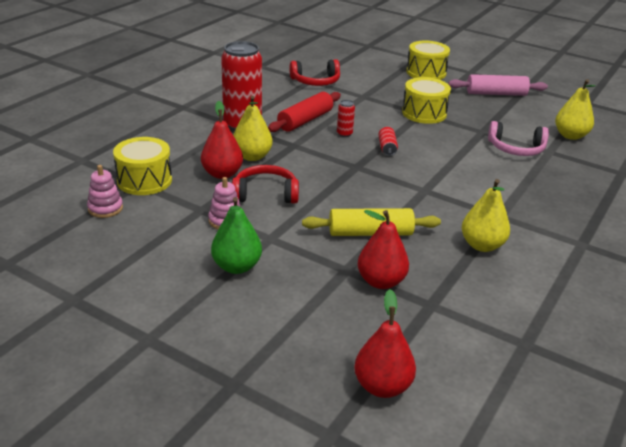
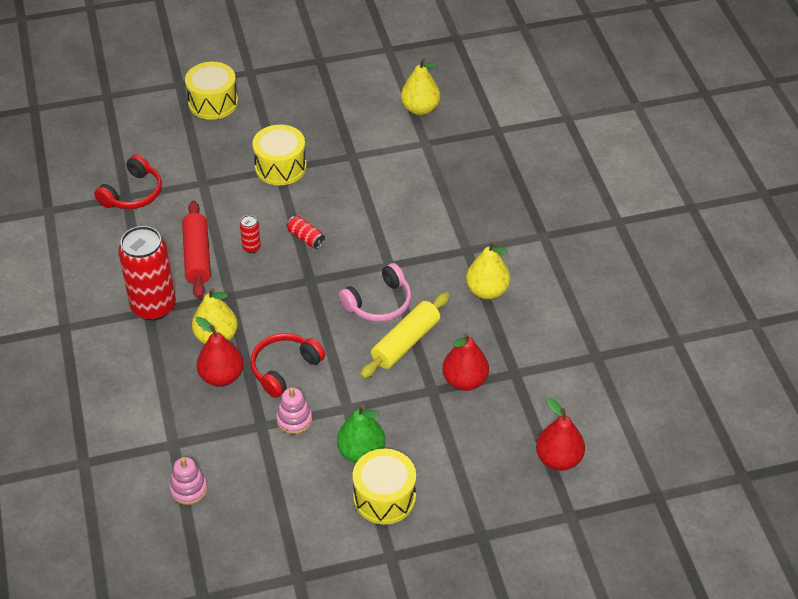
camera: 45 degrees left, 15 degrees up
(144, 180) = (172, 437): yellow drum -> yellow drum (384, 497)
(496, 93) = (306, 91): pink rolling pin -> none
(516, 149) = (399, 159): pink headphones -> pink headphones (379, 303)

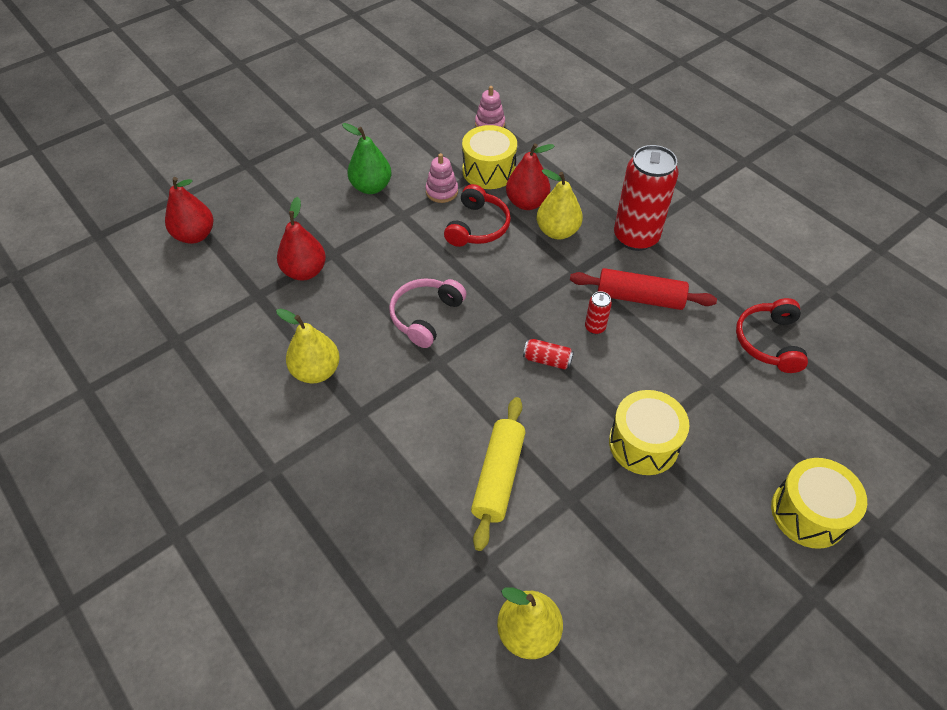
camera: 155 degrees right, 5 degrees up
(197, 256) = (639, 298): red rolling pin -> red rolling pin turned 45 degrees counterclockwise
(384, 497) = (336, 164): yellow drum -> yellow drum (489, 170)
(406, 342) = (378, 287): yellow rolling pin -> yellow rolling pin (498, 477)

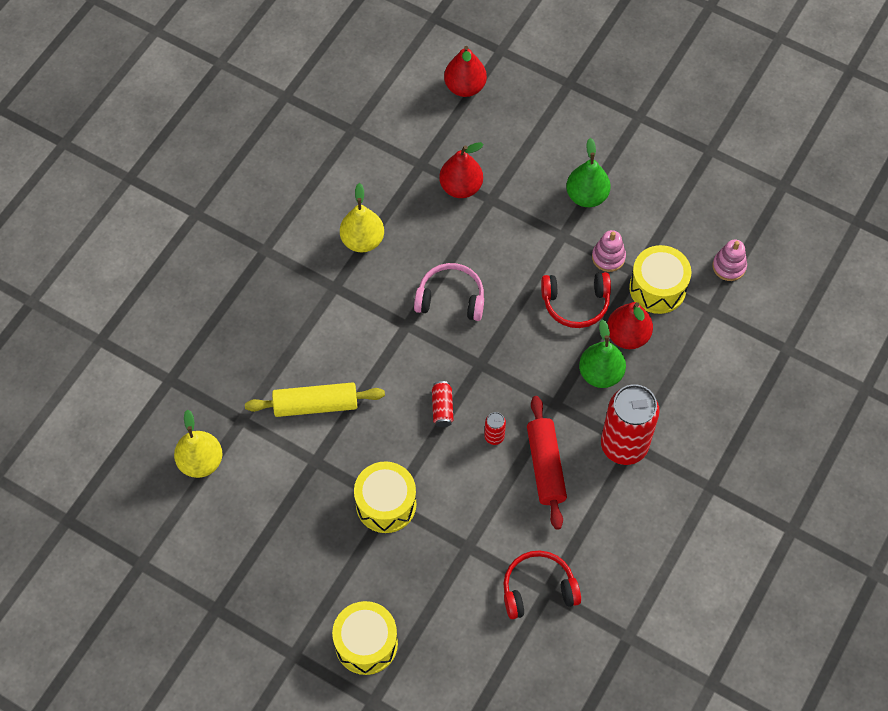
camera: 70 degrees right, 10 degrees up
(557, 231) = (600, 374): yellow pear -> green pear

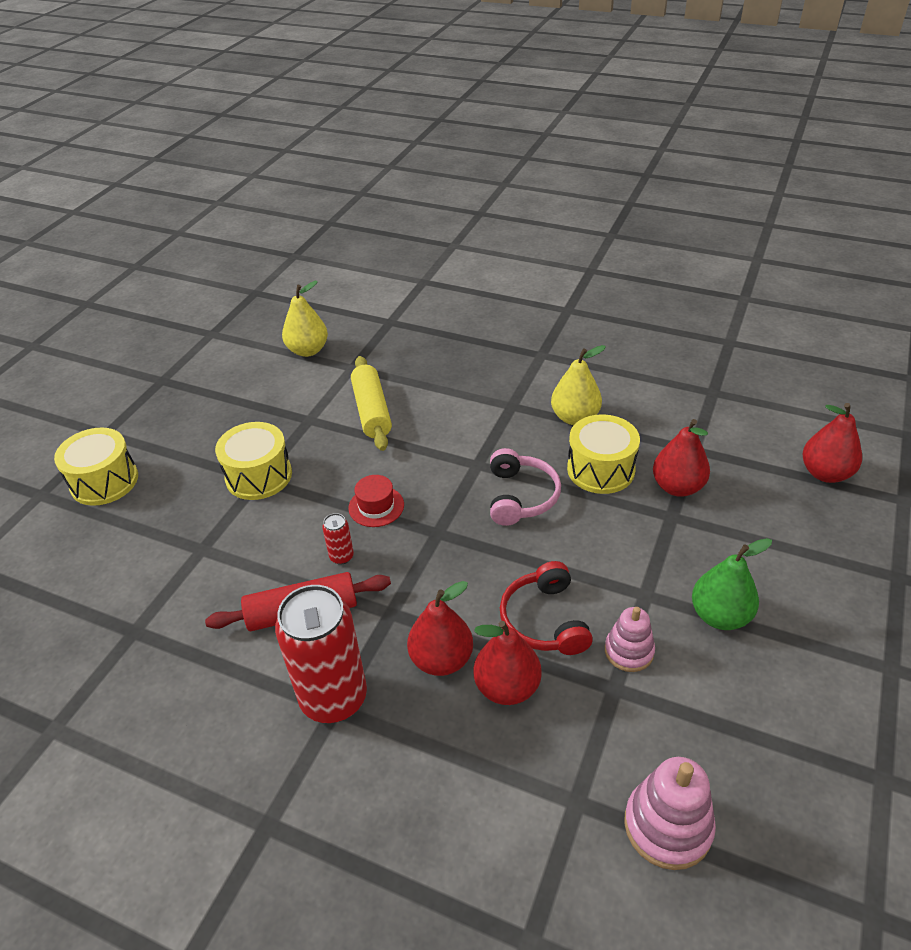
camera: 85 degrees right, 20 degrees down
(442, 408) = (376, 506): red can -> red hat
(538, 589) = (138, 621): red headphones -> none
(600, 374) = (441, 659): green pear -> red pear
(657, 288) = (596, 720): yellow drum -> yellow drum (600, 469)
(729, 266) = (667, 826): pink stacking toy -> pink stacking toy, size x1.51

